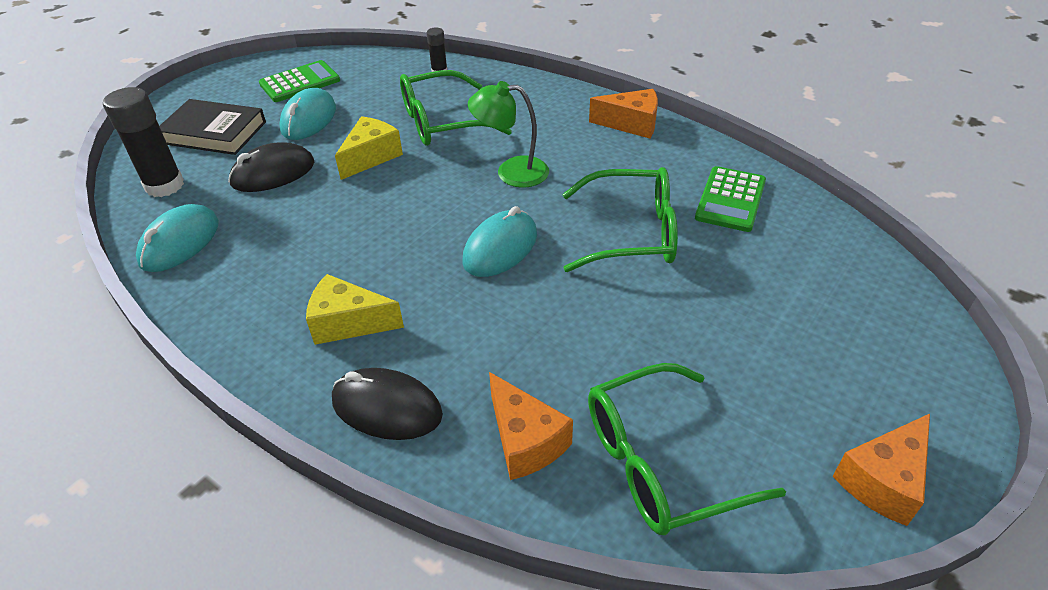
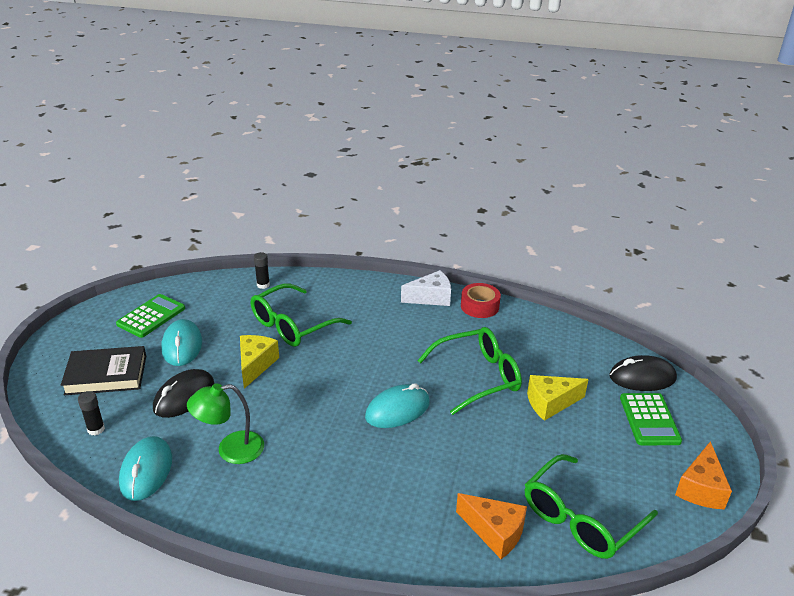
camera: 25 degrees left, 10 degrees down
(164, 186) = (96, 429): black glue stick -> black glue stick, size x0.52
(348, 323) = (325, 492): yellow cheese -> yellow cheese (550, 403)
(387, 408) = (392, 541): black mouse -> black mouse (642, 377)
(500, 248) = (397, 410): turquoise mouse -> turquoise mouse turned 45 degrees clockwise
(511, 172) = (369, 352): green lamp -> green lamp (231, 449)
(631, 124) = (431, 298): orange cheese -> white cheese
(690, 147) = (479, 306): none -> red tape
(730, 199) = (526, 338): green calculator -> green calculator (649, 419)

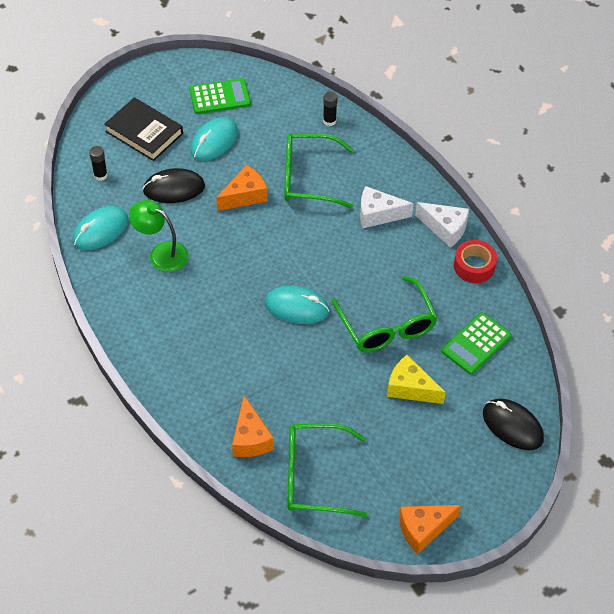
camera: 45 degrees right, 20 degrees up
(255, 365) = (245, 196): yellow cheese -> orange cheese
(374, 316) = (378, 214): none -> white cheese
(478, 377) = (387, 326): green glasses -> green glasses turned 45 degrees clockwise
(649, 419) = (465, 459): green calculator -> green calculator (476, 343)

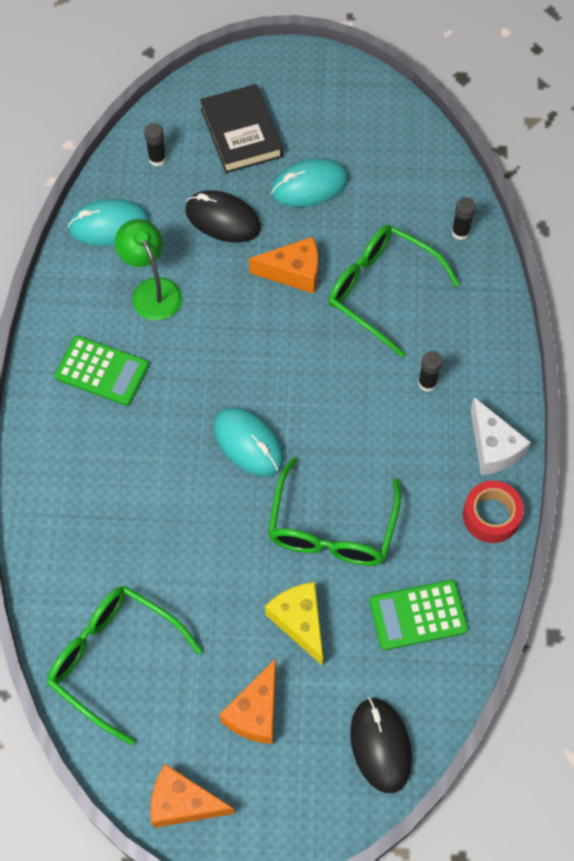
camera: 35 degrees right, 10 degrees up
(220, 97) = (357, 134): green calculator -> green calculator (102, 371)
(250, 438) = (81, 569): orange cheese -> orange cheese (255, 712)
(378, 214) = (427, 383): white cheese -> black glue stick

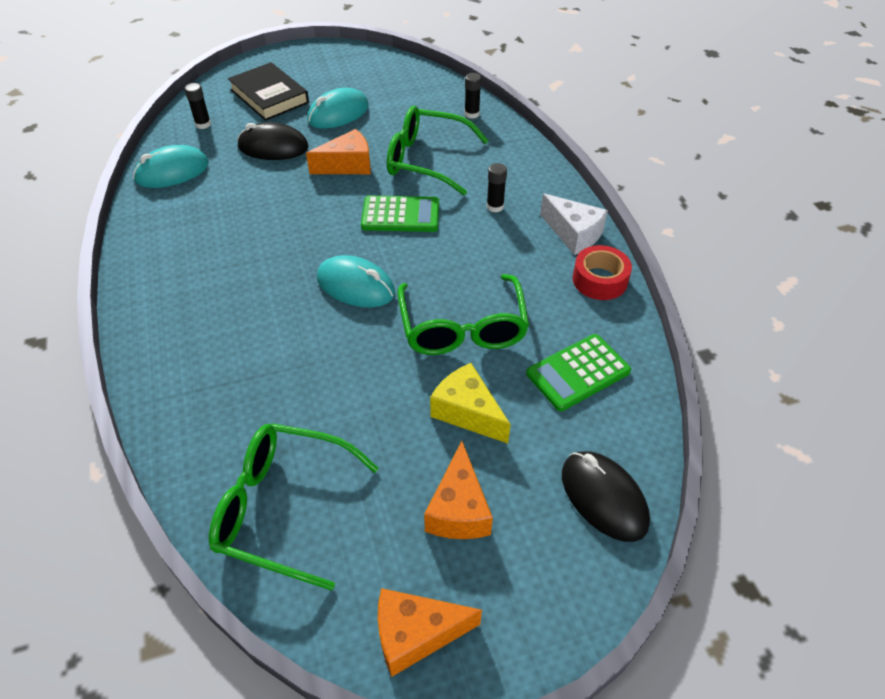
camera: 20 degrees left, 15 degrees down
(102, 371) = (195, 269): green calculator -> green calculator (400, 215)
(152, 290) = (225, 204): green lamp -> none

